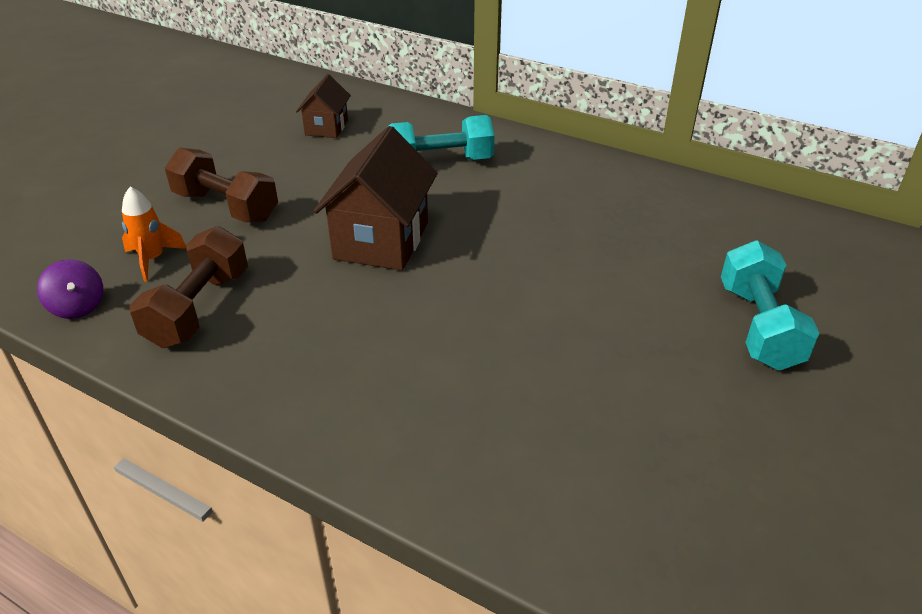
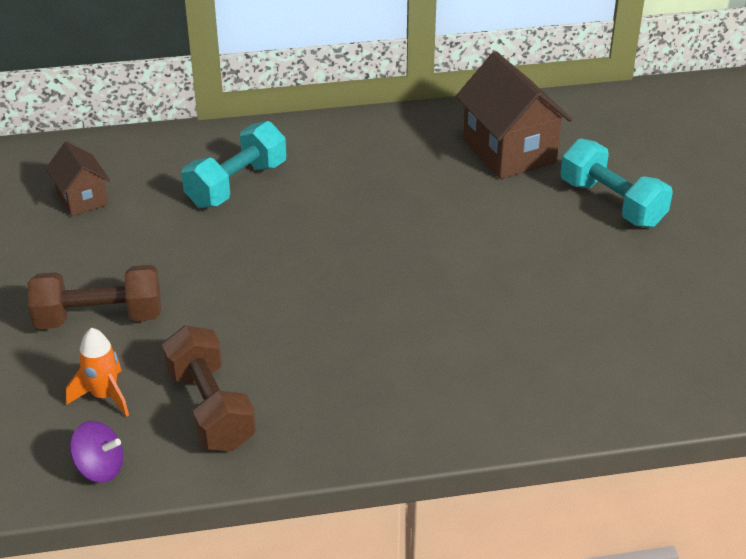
camera: 40 degrees left, 0 degrees up
(381, 240) = (281, 276): brown house -> brown house (509, 151)

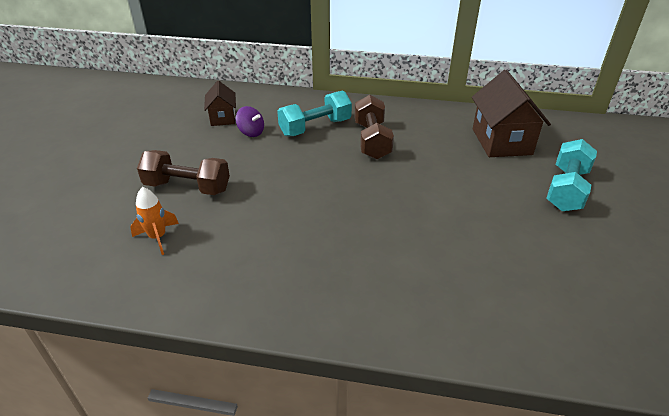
camera: 20 degrees right, 0 degrees up
(100, 468) = (122, 286): purple spinning top -> purple spinning top (251, 132)
(210, 409) = (217, 264): brown dumbbell -> brown dumbbell (372, 140)
(611, 203) = (566, 189): turquoise dumbbell -> turquoise dumbbell turned 45 degrees clockwise

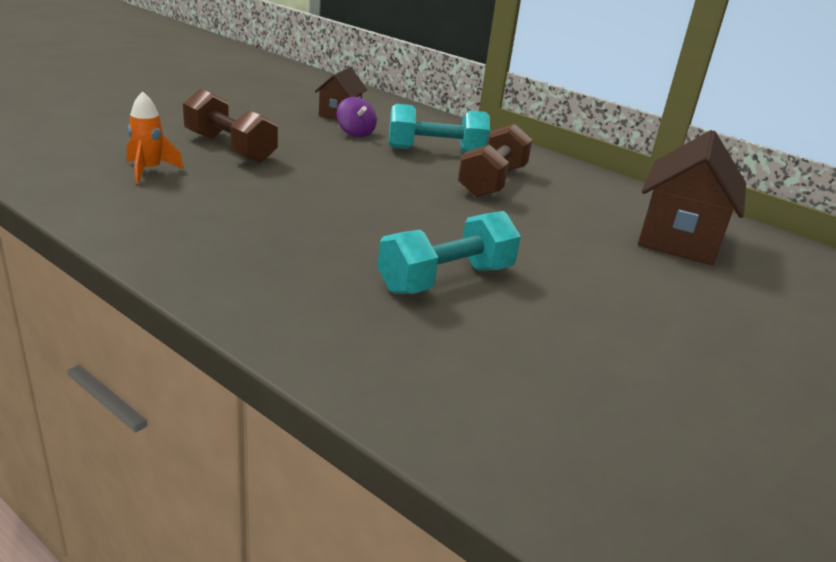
camera: 25 degrees right, 10 degrees down
(566, 189) = (723, 313): turquoise dumbbell -> turquoise dumbbell (446, 279)

